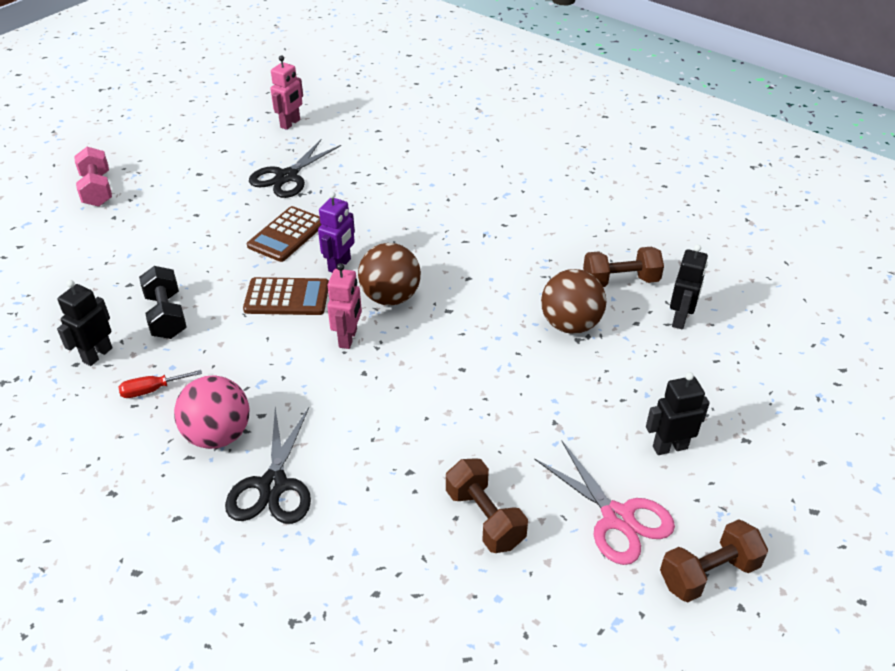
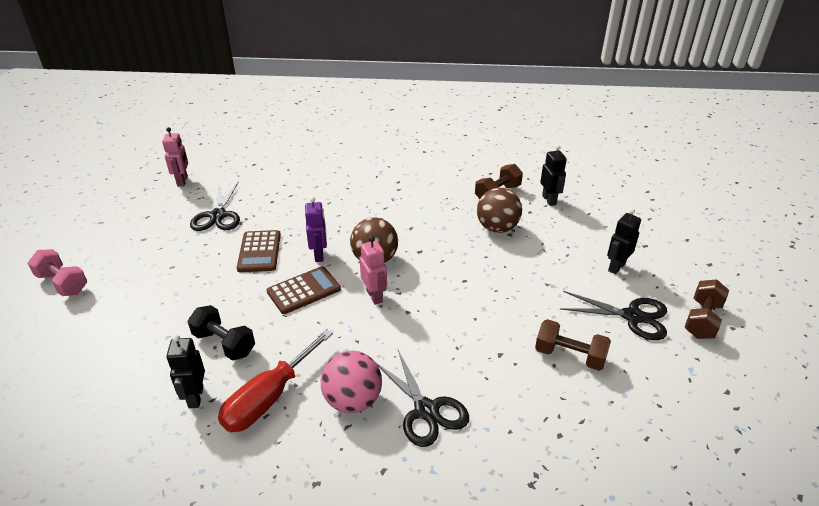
camera: 35 degrees left, 5 degrees down
(152, 390) = (269, 398): red screwdriver -> red screwdriver, size x2.10
(617, 518) = (632, 317): pink scissors -> black scissors

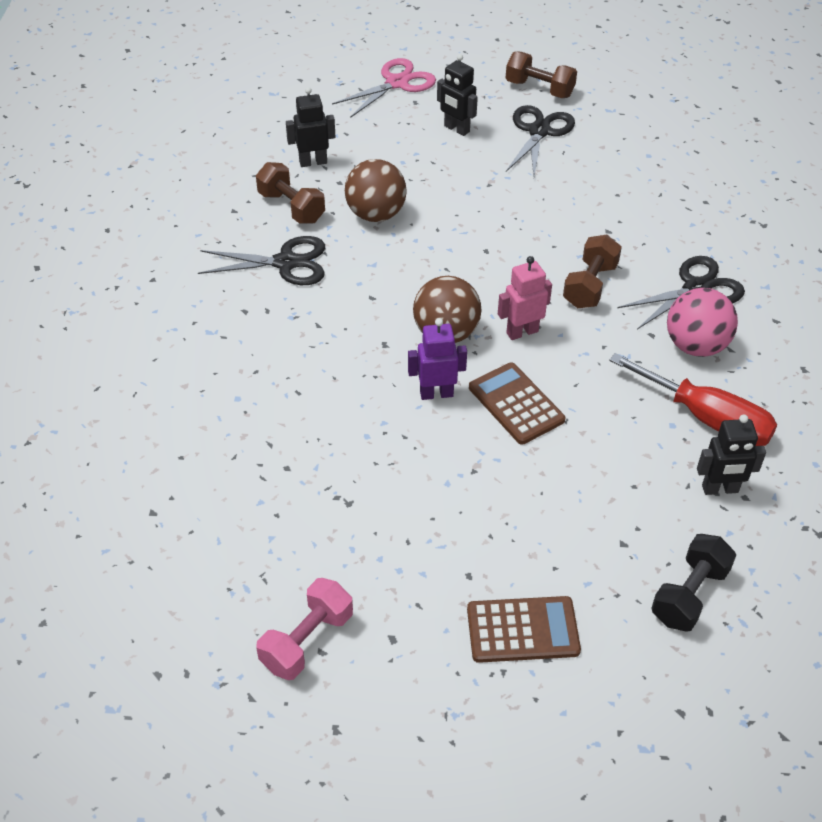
camera: 90 degrees left, 10 degrees up
(62, 283) = (519, 729): pink dumbbell -> pink dumbbell (307, 641)
(182, 181) = (200, 620): pink robot -> none
(218, 215) = (326, 538): black scissors -> black scissors (286, 263)
(224, 343) = (627, 476): black dumbbell -> black dumbbell (689, 595)
(259, 252) = (429, 465): brown calculator -> brown calculator (522, 630)
(569, 356) = (603, 182): brown dumbbell -> brown dumbbell (590, 286)
(666, 236) = (397, 83): none -> pink scissors

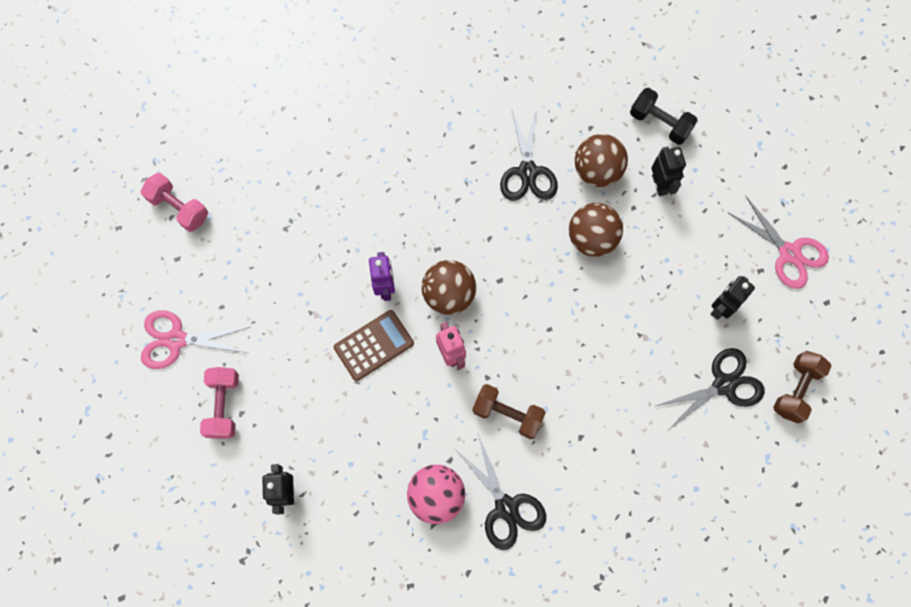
camera: 90 degrees right, 25 degrees up
(291, 207) = (597, 171): brown dumbbell -> brown ball
(522, 630) = (176, 340): brown calculator -> pink scissors
(539, 132) = (724, 385): black scissors -> black scissors turned 45 degrees counterclockwise
(615, 564) = (224, 405): none -> pink dumbbell
(689, 595) = (195, 454): black dumbbell -> black dumbbell (659, 123)
(707, 419) = (356, 493): red screwdriver -> none

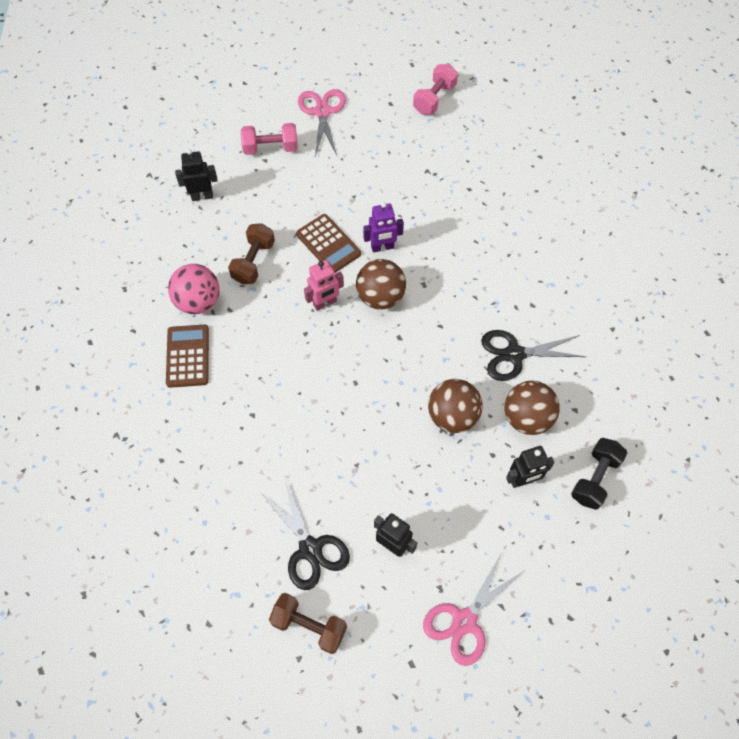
camera: 85 degrees right, 10 degrees down
(506, 507) = (188, 356): black scissors -> brown calculator
(507, 414) = (272, 352): brown dumbbell -> brown dumbbell (253, 262)

